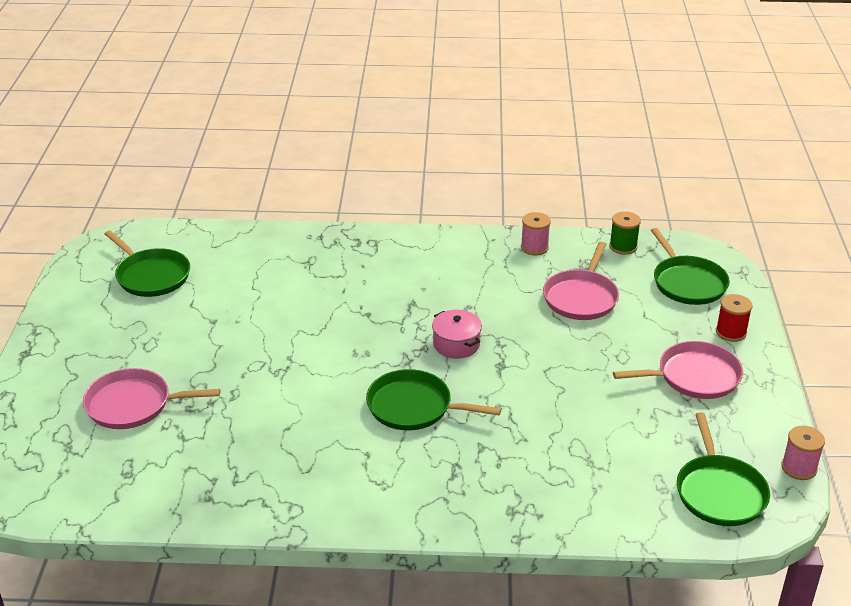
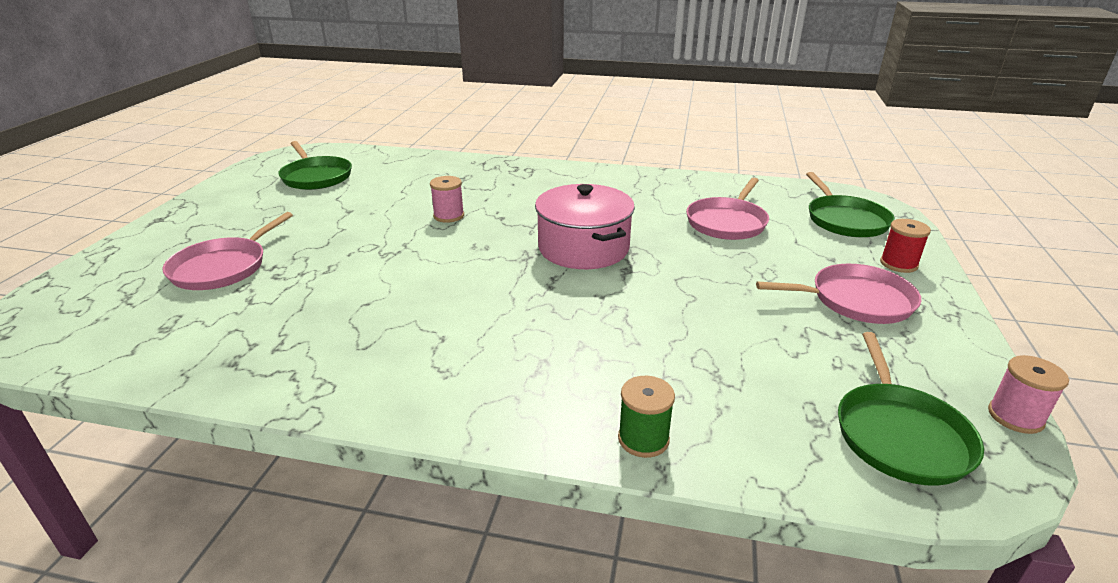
camera: 10 degrees right, 5 degrees down
(133, 404) = (223, 267): pink pan -> pink pan turned 75 degrees counterclockwise
(414, 407) = (516, 298): green pan -> none
(456, 344) = (583, 248): pink pot -> pink pot, size x1.79
(534, 247) = (685, 183): pink spool -> pink spool (449, 216)
(623, 247) = (776, 189): green spool -> green spool (643, 439)

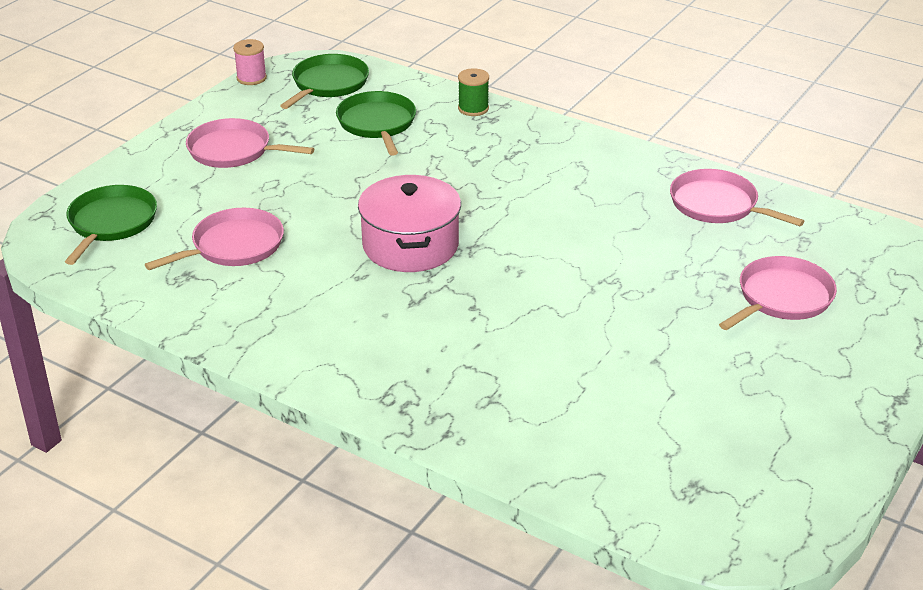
camera: 160 degrees left, 5 degrees up
(260, 350) = (717, 205): none -> pink pan
(316, 177) = (709, 456): green pan -> green pan (377, 124)
(449, 216) = (533, 324): pink spool -> none
(898, 264) = (147, 170): red spool -> none

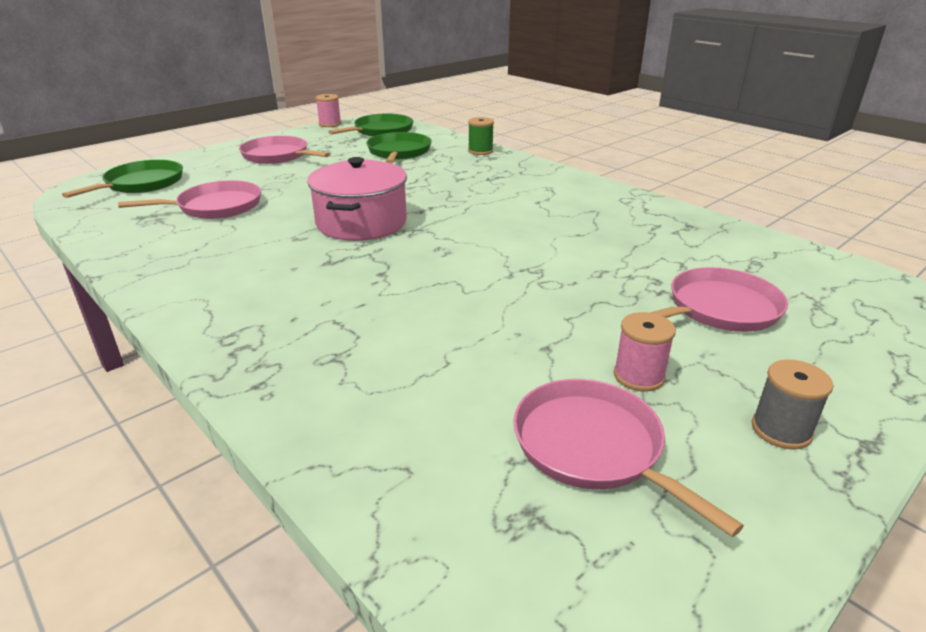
camera: 15 degrees right, 5 degrees down
(717, 205) = (669, 227): pink pan -> pink pan (593, 447)
(734, 373) = (638, 376): none -> pink spool
(842, 398) = (781, 430): none -> grey spool

